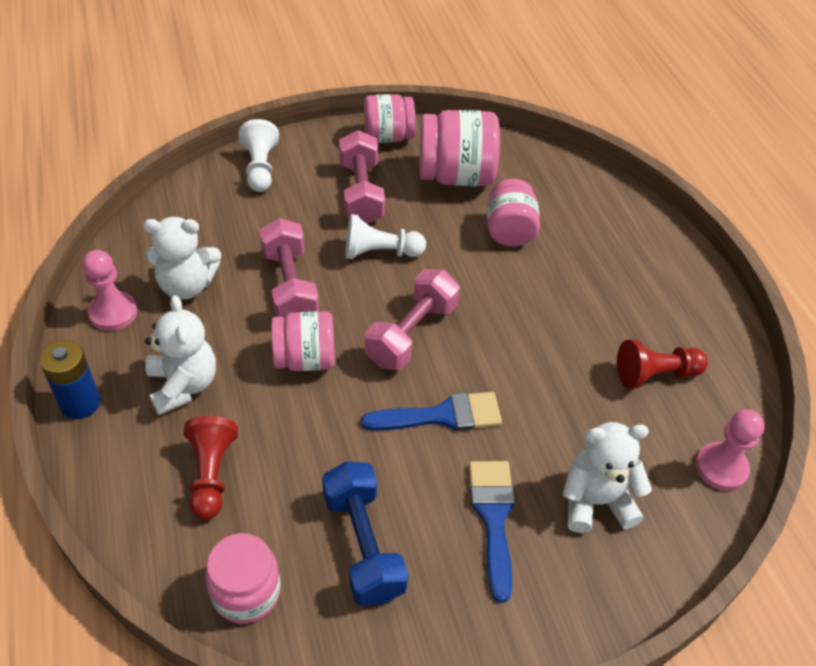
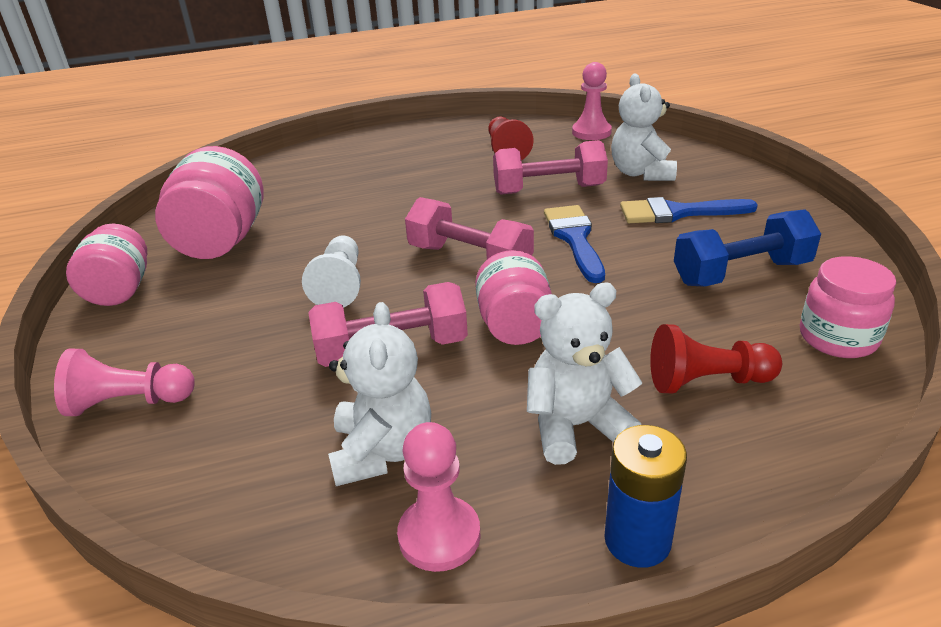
camera: 85 degrees left, 15 degrees down
(260, 168) = (129, 402): white pawn -> pink pawn
(361, 193) = (226, 305): pink dumbbell -> pink dumbbell (549, 190)
(509, 231) = (322, 210): pink jar -> none

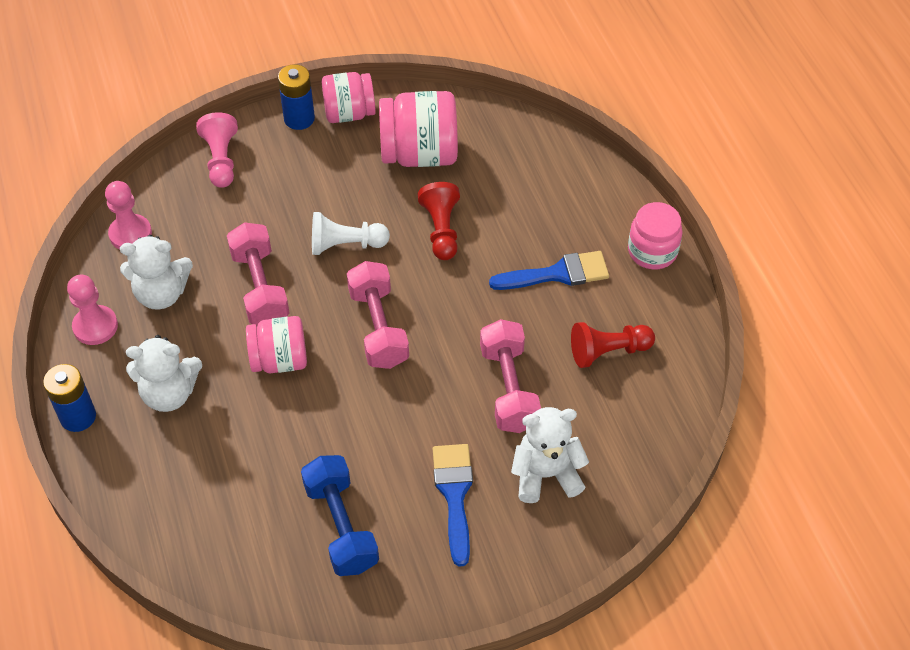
camera: 85 degrees right, 20 degrees up
(98, 330) = (299, 118): none -> blue battery
(470, 259) = (378, 327): pink dumbbell -> pink dumbbell turned 45 degrees counterclockwise
(575, 239) = (408, 405): blue brush -> blue brush (557, 274)
(576, 426) = (169, 393): white teddy bear -> white teddy bear turned 105 degrees clockwise
(591, 132) = (661, 436): pink pawn -> pink pawn (130, 234)
(707, 381) = (203, 474): red pawn -> red pawn (441, 230)
(837, 338) = (243, 572): pink jar -> pink jar (652, 251)

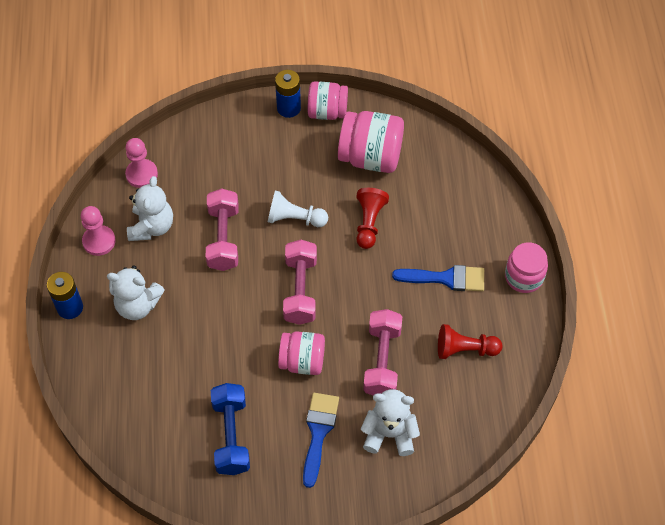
camera: 15 degrees right, 5 degrees up
(161, 294) = (152, 227): white teddy bear -> white teddy bear turned 90 degrees counterclockwise
(221, 160) = (222, 129): pink pawn -> none
(280, 360) = (222, 298): pink jar -> pink jar (302, 361)

